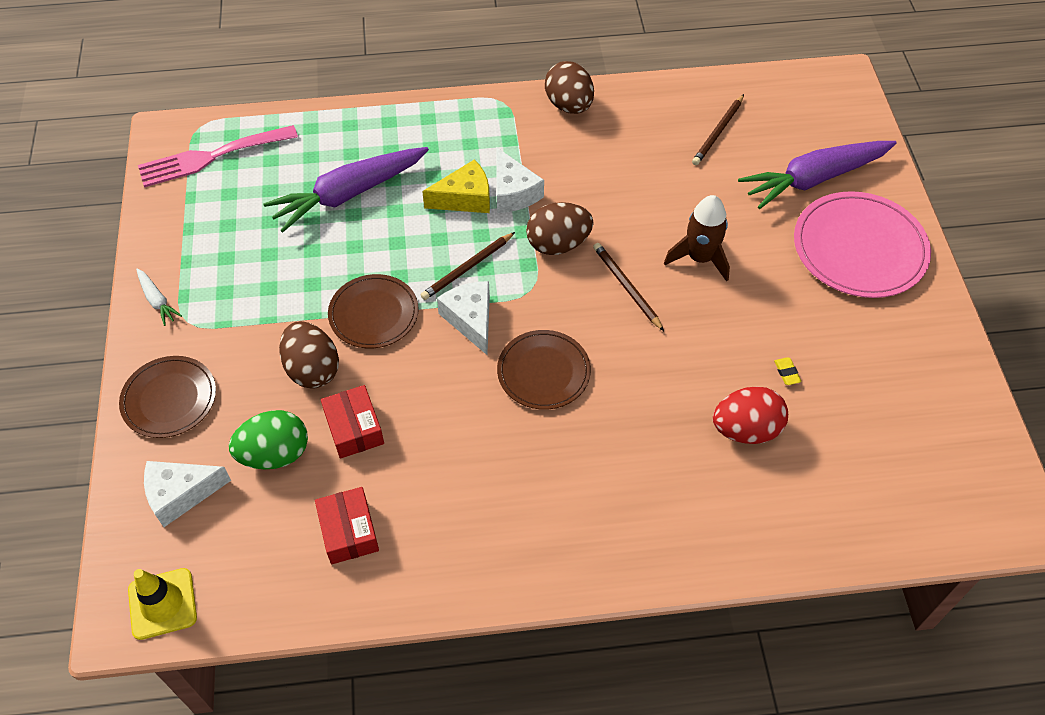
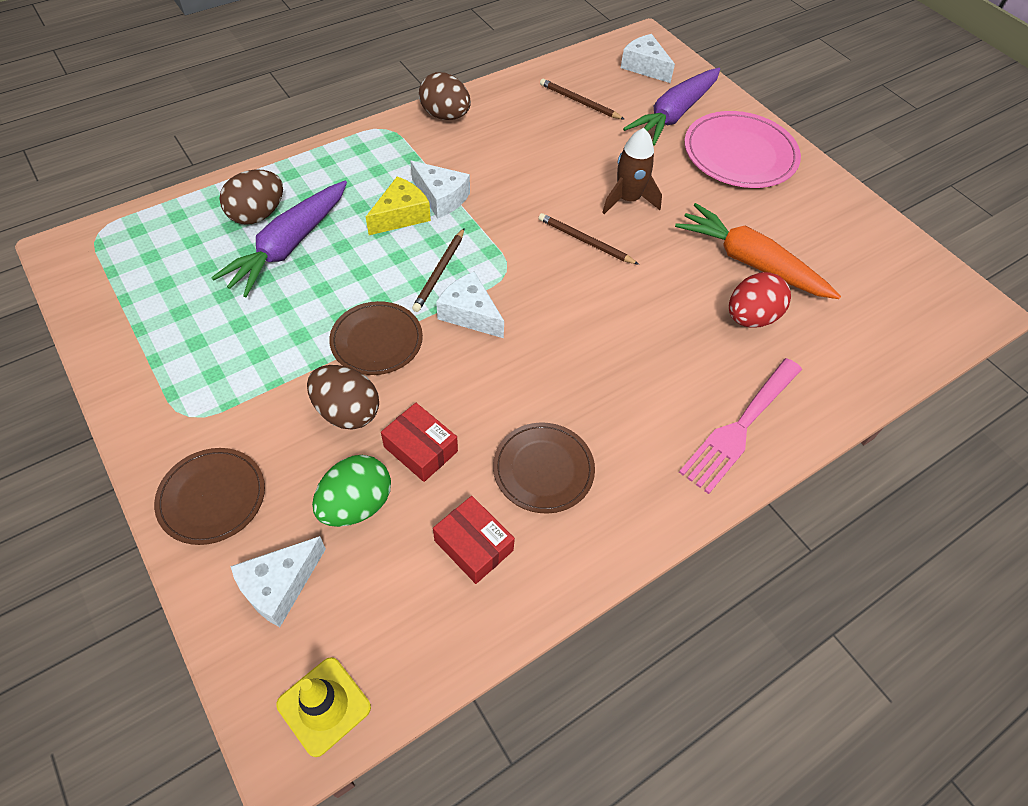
camera: 30 degrees left, 0 degrees up
(157, 300) = (143, 408): white carrot -> none
(211, 157) = (126, 256): pink fork -> pink fork (740, 428)
(543, 372) = (561, 333): brown plate -> brown plate (543, 469)
(558, 244) = (506, 226): brown egg -> brown egg (257, 215)
(718, 132) = (579, 102): brown pencil -> brown pencil turned 120 degrees clockwise
(787, 373) = (751, 263): yellow eraser -> orange carrot
(818, 112) = (644, 67): none -> white cheese

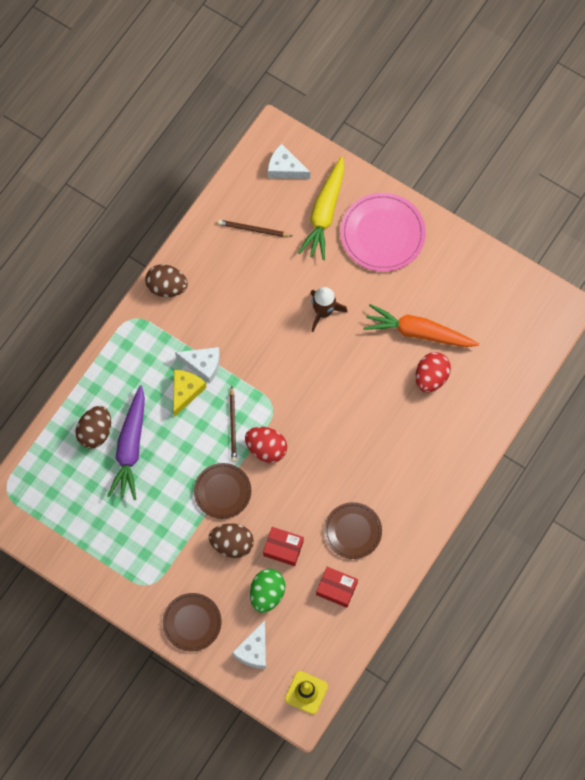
camera: 20 degrees left, 15 degrees up
(470, 314) = (266, 448): white cheese -> red egg
(585, 241) = (310, 361): brown pencil -> none
(674, 115) = (324, 213): purple carrot -> yellow carrot
(740, 428) = (447, 459): pink fork -> none

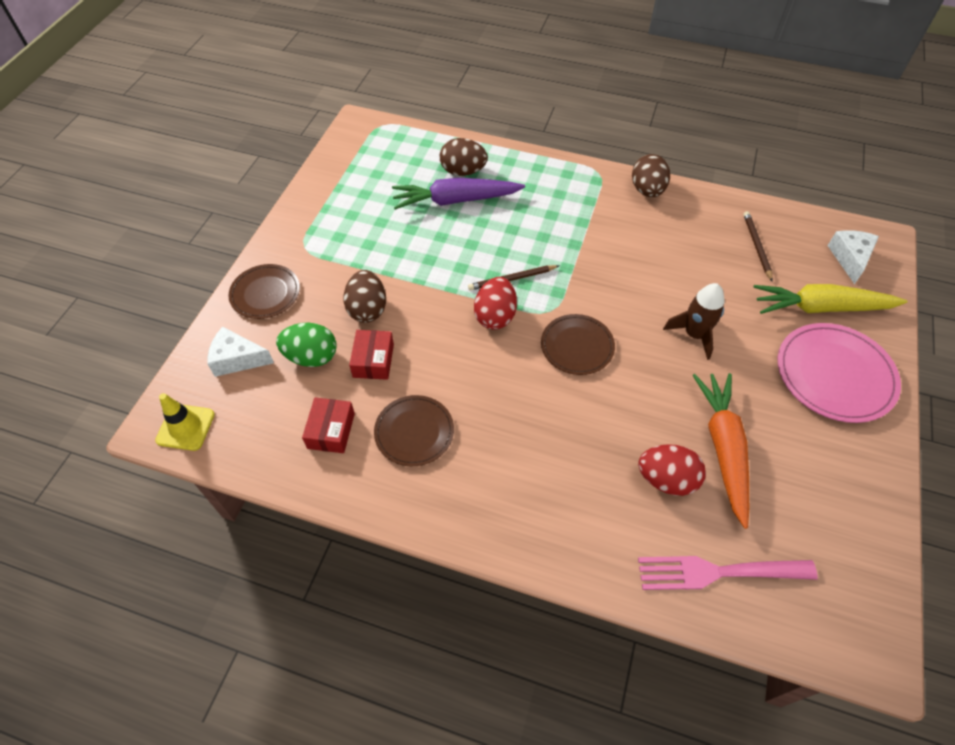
camera: 75 degrees right, 15 degrees down
(186, 391) = (536, 230): yellow cheese -> none
(203, 365) = (573, 238): white cheese -> none
(222, 491) = (429, 287): brown plate -> brown plate (577, 346)
(498, 372) = (717, 572): none -> pink fork

